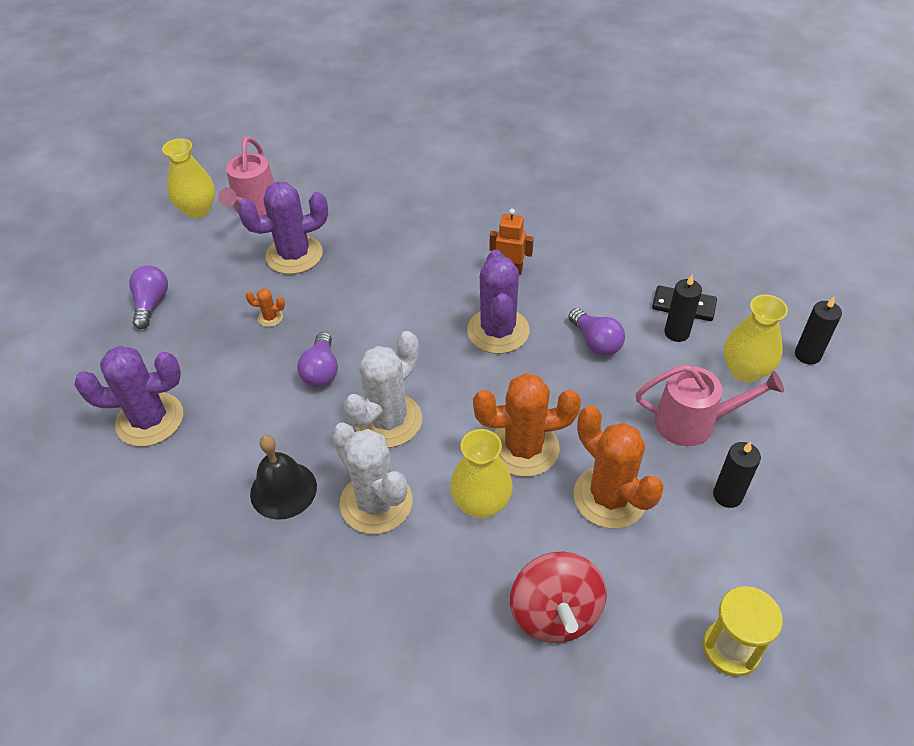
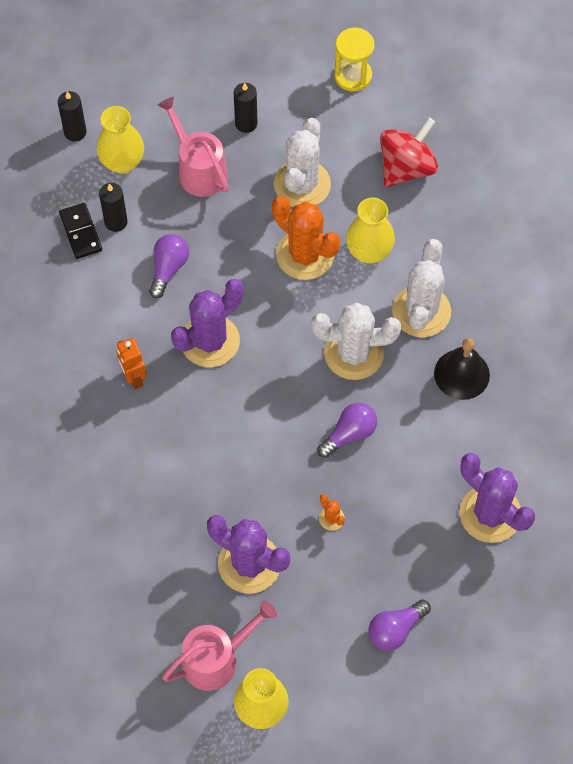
camera: 130 degrees left, 15 degrees up
(609, 497) = (302, 184): orange cactus -> white cactus

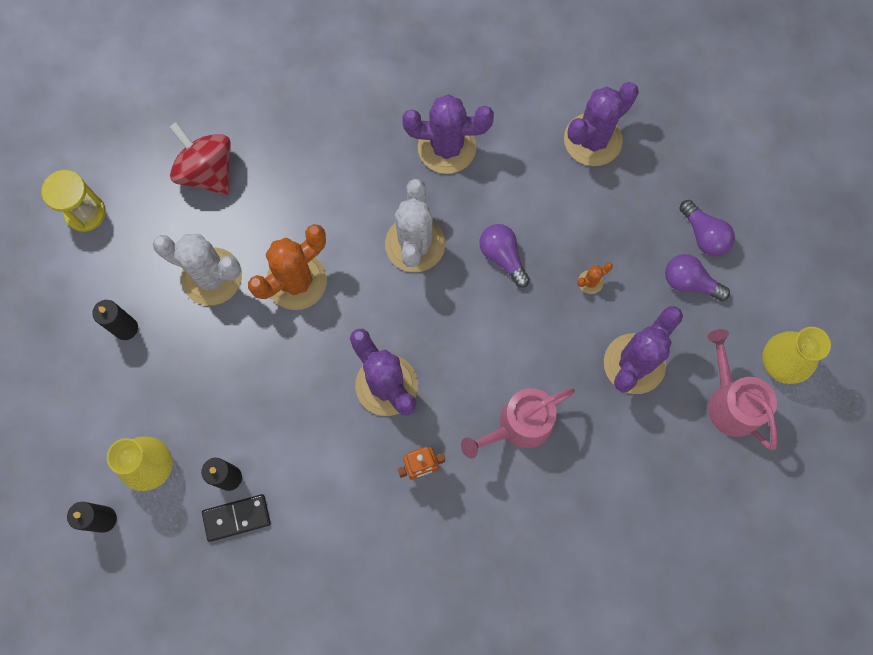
camera: 85 degrees left, 10 degrees up
(168, 268) = (295, 423): purple light bulb -> purple light bulb (689, 282)
(199, 170) = (177, 383): pink watering can -> pink watering can (519, 425)
(369, 251) = (301, 218): yellow vase -> none
(421, 311) = (375, 176): white cactus -> none
(461, 374) = (447, 147): black bell -> purple cactus

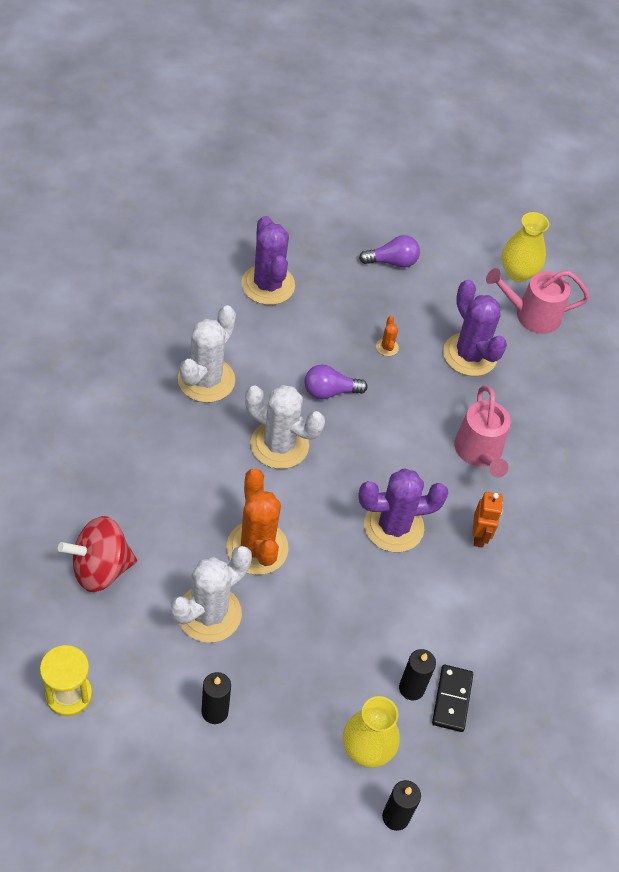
camera: 70 degrees left, 20 degrees down
(447, 147) = (206, 380): purple cactus -> white cactus
(689, 282) = (424, 289): purple light bulb -> none

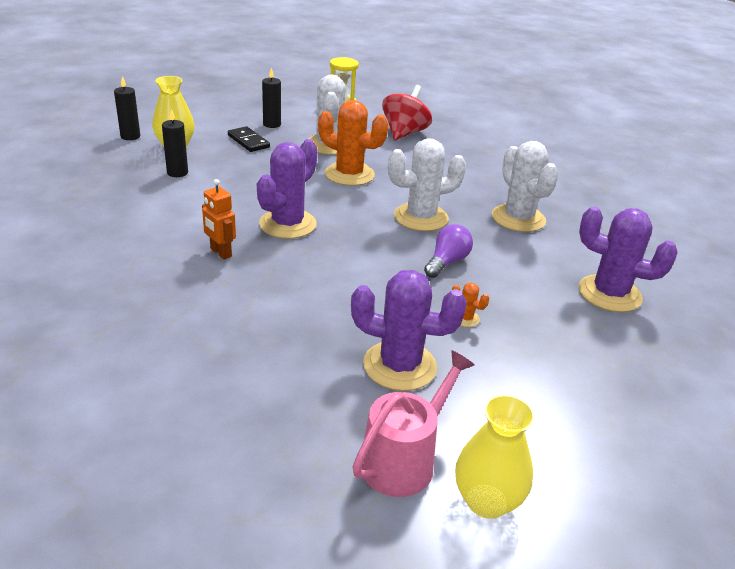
camera: 135 degrees right, 20 degrees down
(392, 262) = (589, 393): purple light bulb -> none
(452, 699) = (145, 180): black domino -> black domino (248, 141)
(479, 452) = (288, 300): pink watering can -> none

